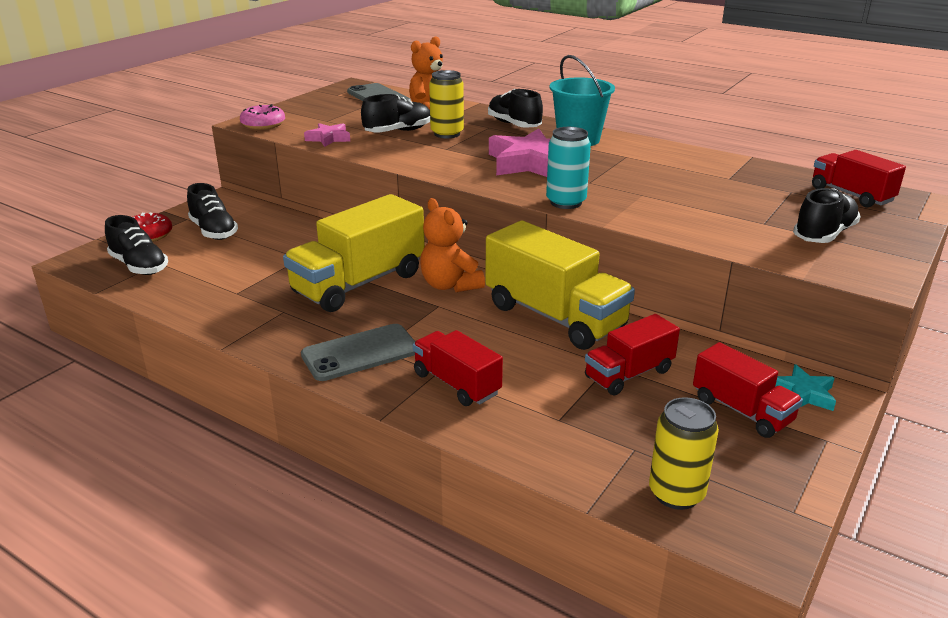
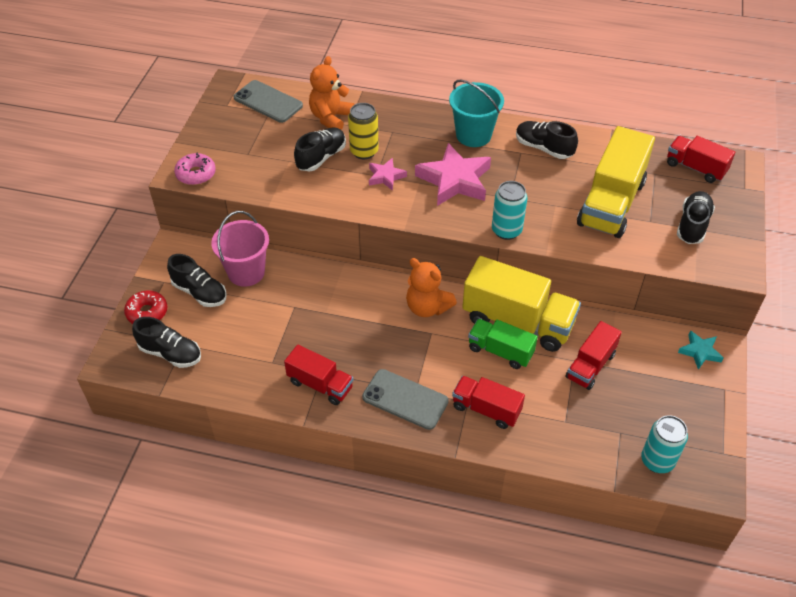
camera: 20 degrees left, 20 degrees up
(274, 226) = (246, 272): none -> pink bucket
(328, 138) = (269, 183): pink star -> pink star (386, 176)
(359, 283) = (359, 324): yellow truck -> yellow truck (611, 203)
(360, 353) = (405, 399): grey phone -> grey phone turned 75 degrees clockwise
(513, 337) = (500, 351): none -> green truck
(514, 125) = (411, 123): black shoe -> black shoe (543, 148)
(676, 493) = (657, 461): yellow can -> turquoise can
(741, 410) = (669, 378): red truck -> red truck (320, 384)

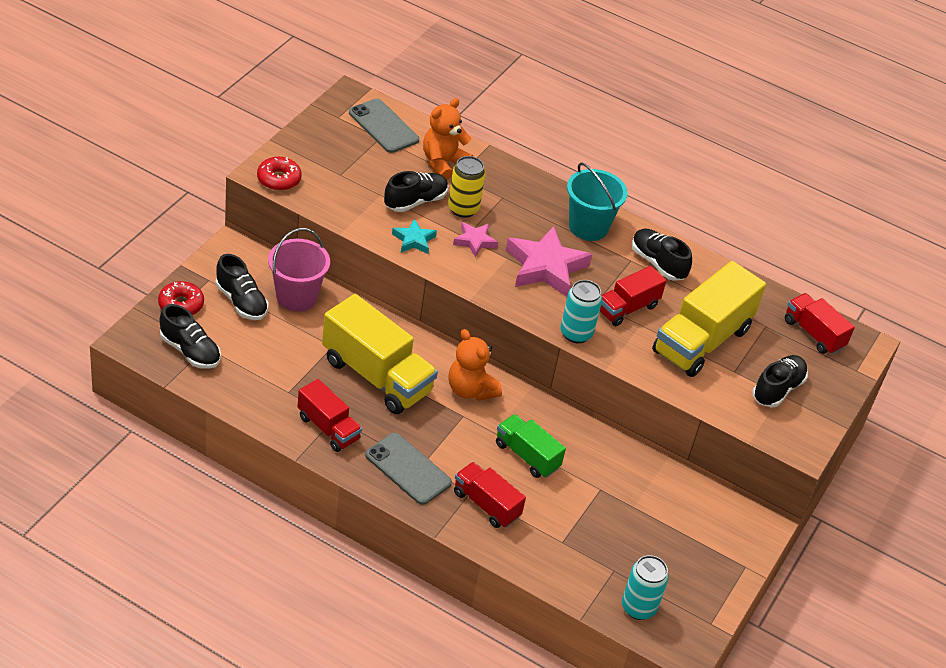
camera: 10 degrees right, 5 degrees down
(196, 174) = (279, 179): pink donut -> red donut
(518, 321) = (559, 433): yellow truck -> yellow truck (376, 376)
(590, 366) = (614, 499): red truck -> red truck (627, 308)
(700, 352) = (738, 524): turquoise star -> turquoise star (414, 240)

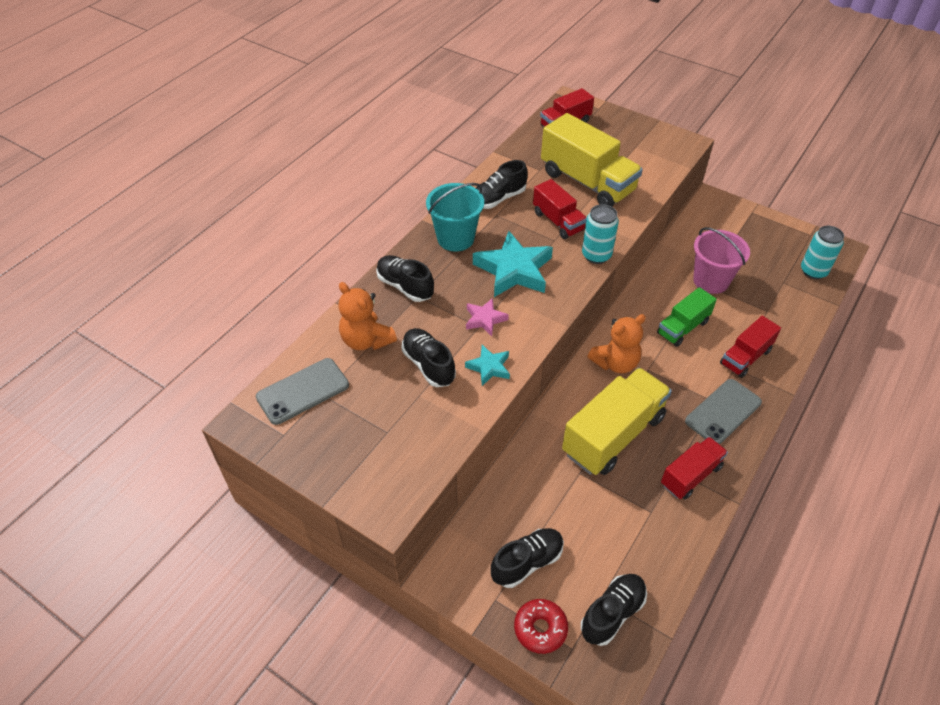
camera: 80 degrees left, 5 degrees up
(279, 179) = (398, 494): red donut -> none
(296, 297) = (513, 507): pink bucket -> pink bucket (711, 281)
(463, 209) = (437, 326): yellow can -> none
(545, 267) = (514, 270): pink star -> turquoise star
(777, 389) = (630, 148): black shoe -> black shoe (405, 286)

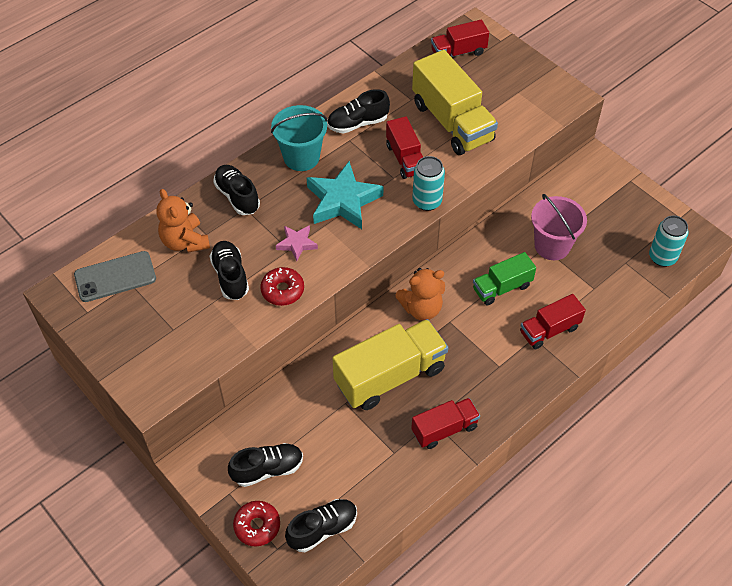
camera: 15 degrees right, 5 degrees up
(489, 367) = (282, 290): turquoise star -> red donut
(723, 412) = (502, 378): grey phone -> none

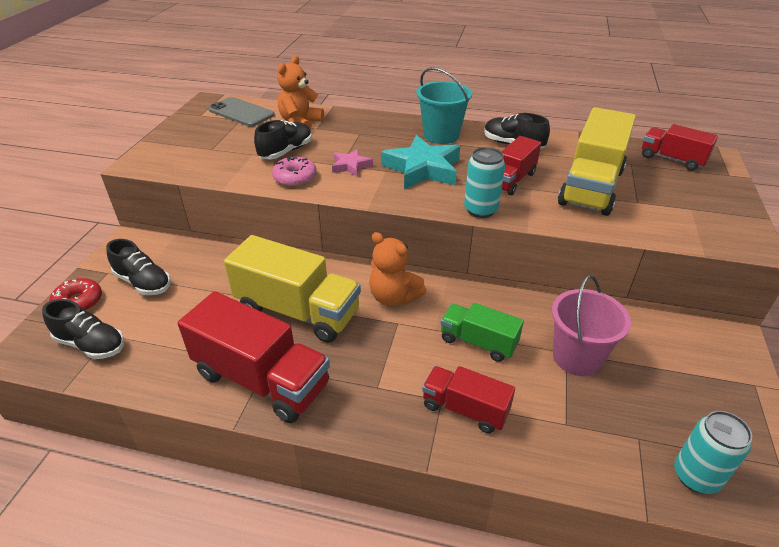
camera: 55 degrees right, 15 degrees down
(237, 196) = (367, 126): black shoe -> none
(282, 290) = (295, 178): red donut -> pink donut
(444, 429) = (262, 379): red truck -> red truck, size x1.74

